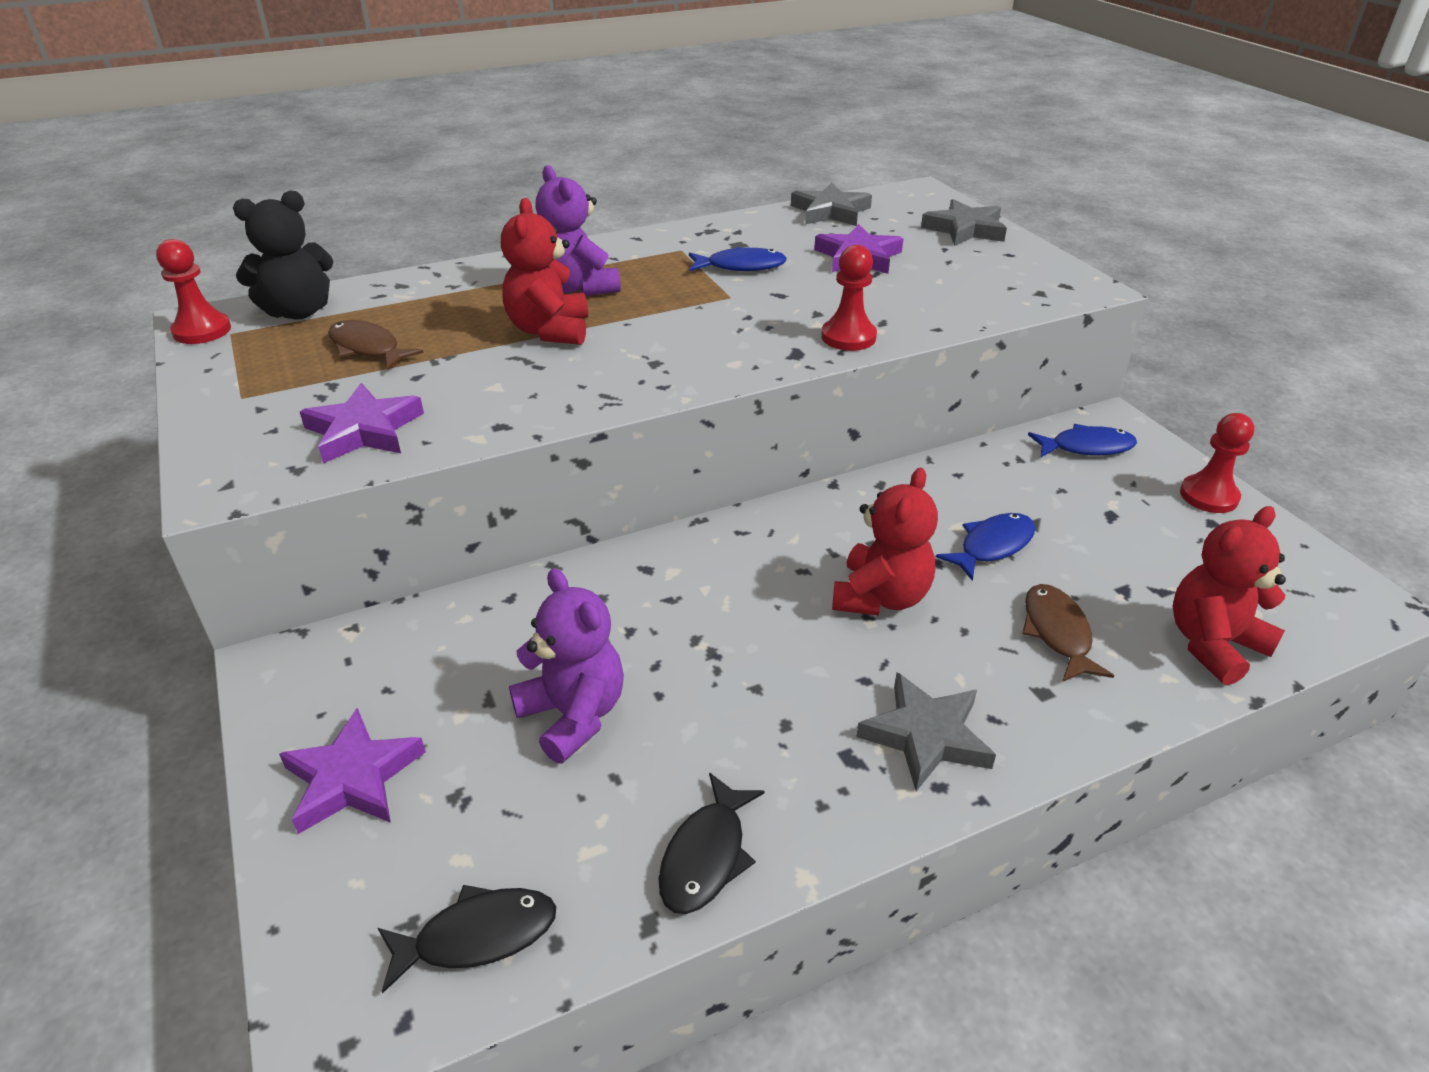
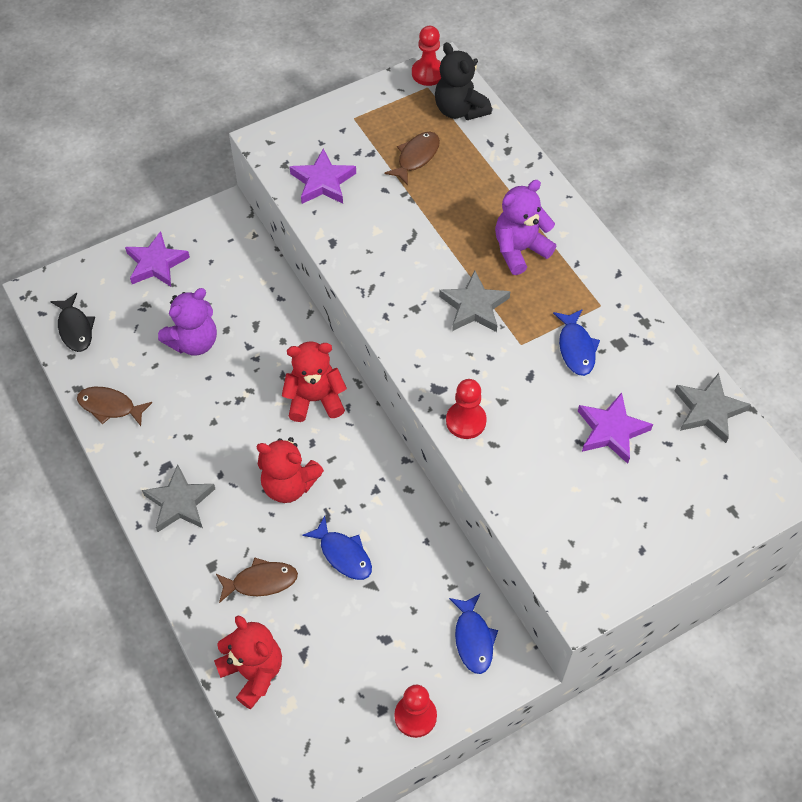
camera: 85 degrees right, 20 degrees up
(549, 331) = (451, 244): red teddy bear -> red teddy bear (315, 399)
(706, 855) = (110, 407): black fish -> brown fish
(965, 229) = (691, 519): grey star -> grey star (474, 306)

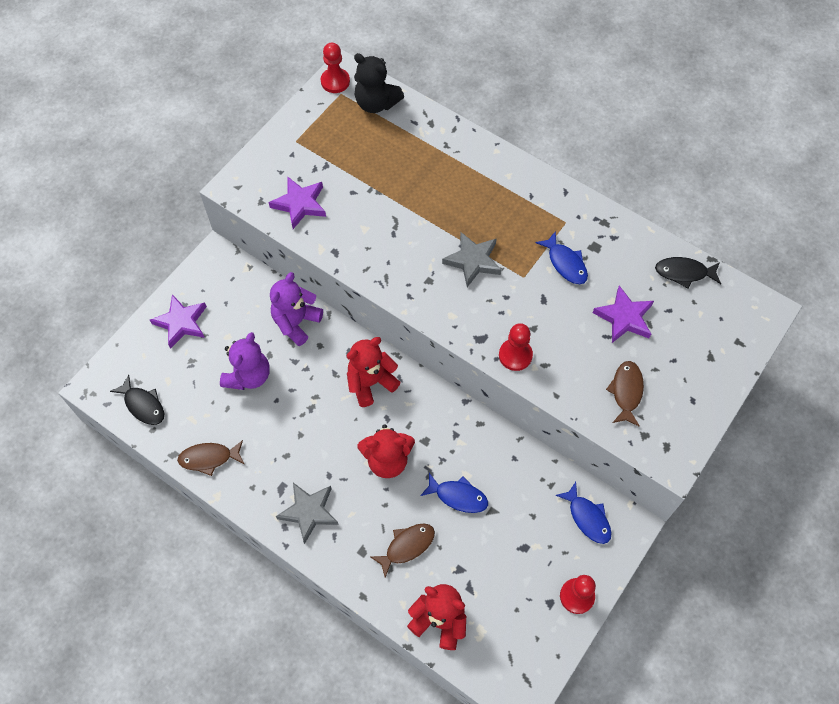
camera: 25 degrees left, 5 degrees up
(416, 157) = (363, 155): brown fish -> brown fish (626, 392)
(519, 250) = (483, 201): purple teddy bear -> purple teddy bear (296, 322)
(708, 410) = (684, 273): grey star -> black fish

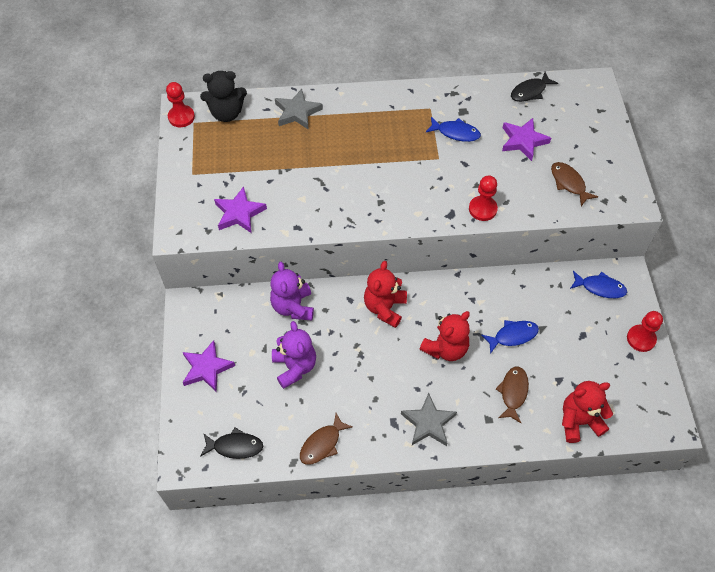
camera: 40 degrees left, 5 degrees down
(473, 261) = (396, 170): grey star -> grey star (297, 112)

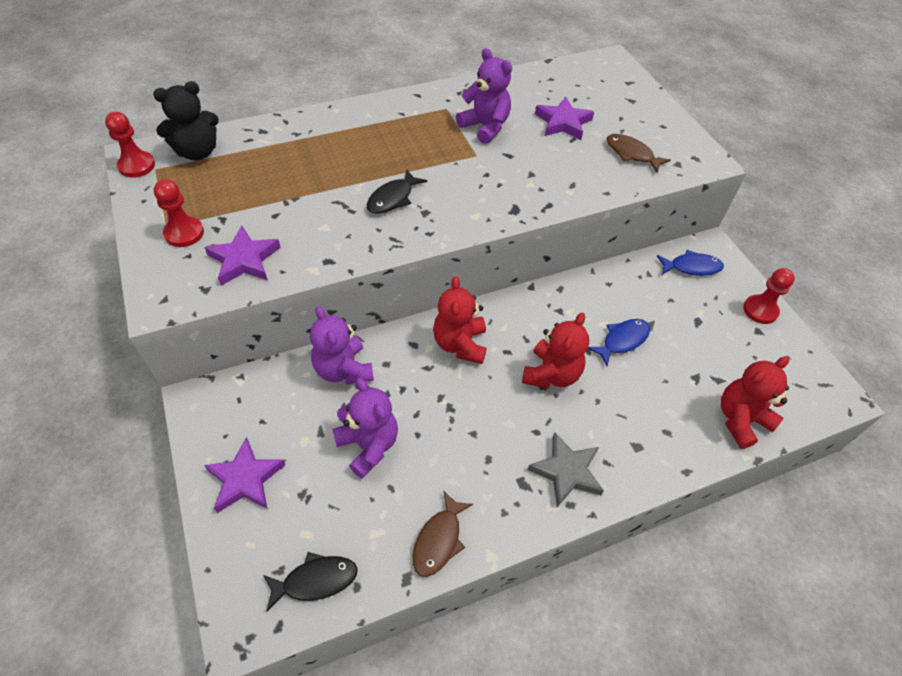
camera: 20 degrees left, 5 degrees down
(297, 112) = (289, 137): grey star -> none
(455, 133) = (485, 127): blue fish -> purple teddy bear
(482, 209) = (549, 197): red pawn -> red pawn (184, 233)
(513, 392) = (651, 406): brown fish -> none
(530, 92) = (548, 77): black fish -> black fish (393, 198)

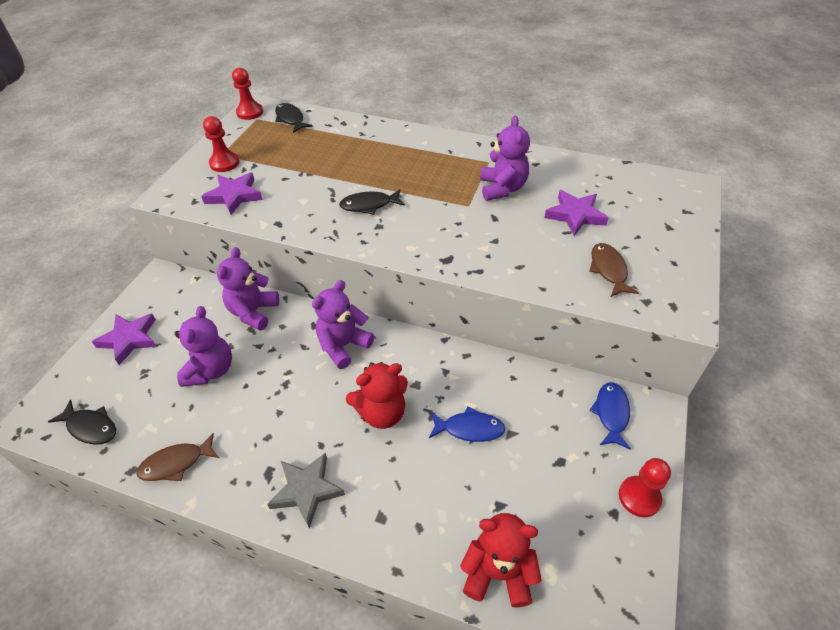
camera: 45 degrees right, 5 degrees down
(197, 152) = (290, 119): black teddy bear -> black fish
(460, 344) = (343, 346): red teddy bear -> purple teddy bear
(691, 267) = (611, 413): blue fish -> blue fish turned 120 degrees counterclockwise

